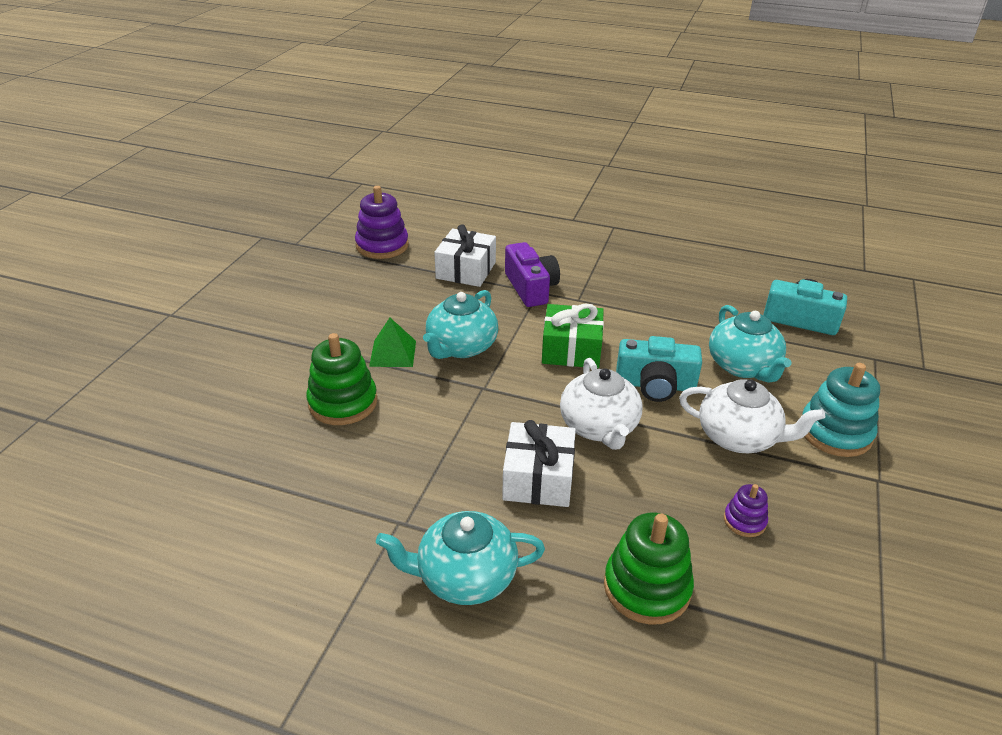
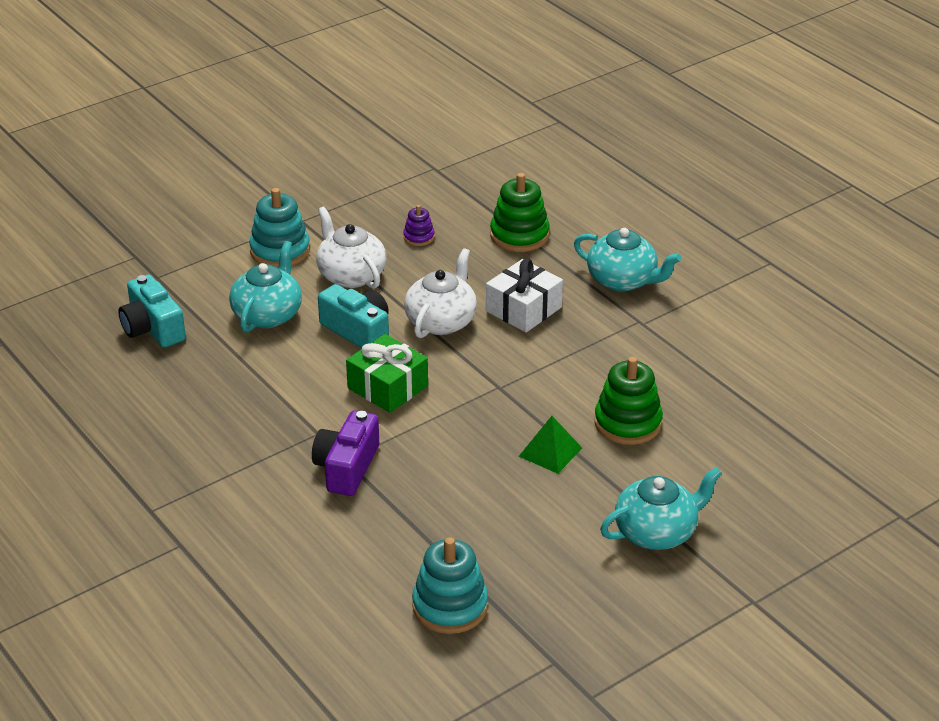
camera: 145 degrees left, 0 degrees up
(382, 245) = (450, 606): purple stacking toy -> turquoise stacking toy
(461, 347) = (482, 431): turquoise teapot -> turquoise teapot (656, 532)
(466, 270) = (389, 521): white gift -> none

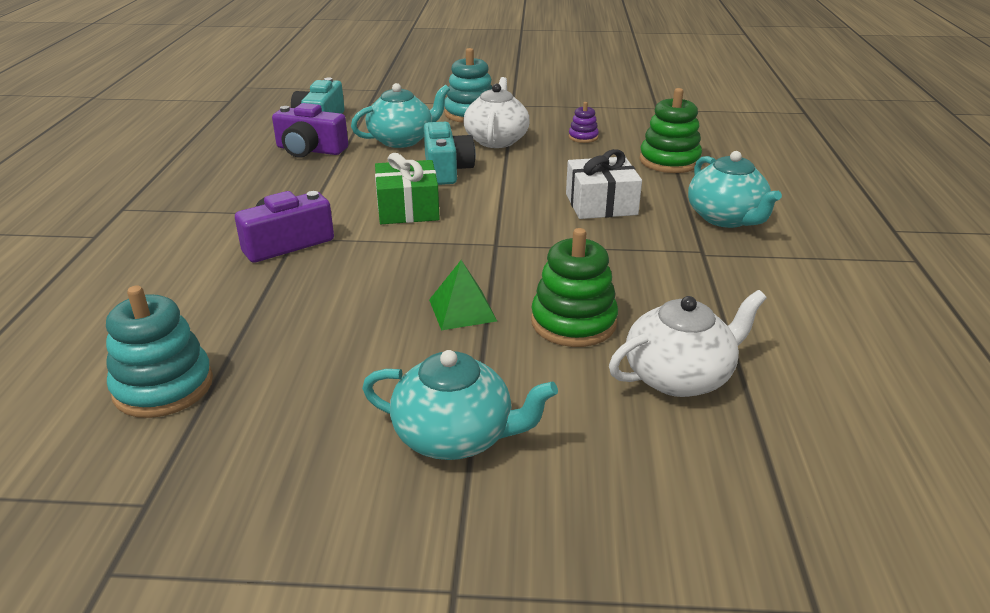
camera: 40 degrees right, 5 degrees down
(202, 367) = (310, 150): none -> purple camera
(441, 321) = (519, 187): white teapot -> white teapot (679, 376)

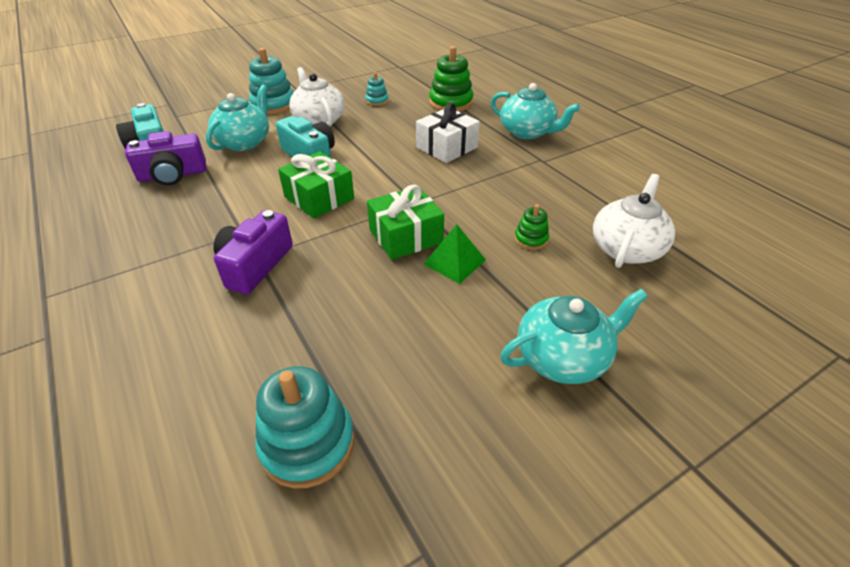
camera: 35 degrees left, 10 degrees up
(445, 270) = (405, 236): none -> green gift
(573, 322) = (531, 239): green stacking toy -> green stacking toy, size x0.53
(583, 137) = (377, 101): purple stacking toy -> turquoise stacking toy

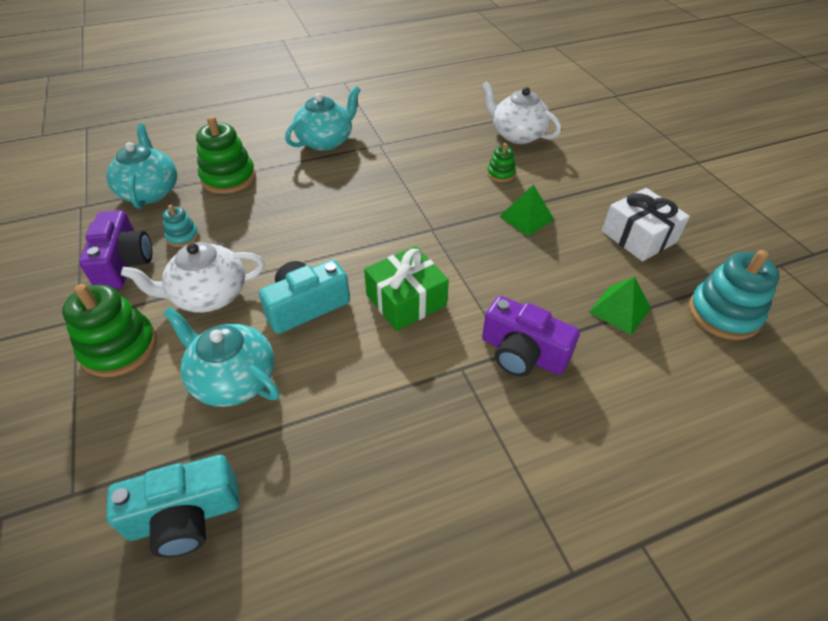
camera: 80 degrees left, 5 degrees up
(173, 175) = (299, 465): purple camera -> purple camera (124, 263)
(273, 105) = (119, 348): turquoise stacking toy -> green stacking toy
(312, 336) = (619, 310): none -> green pyramid
(405, 236) = (487, 242): green gift -> none
(446, 147) = (333, 195): white gift -> white gift (638, 237)
(563, 357) = (627, 186): turquoise teapot -> turquoise teapot (150, 191)

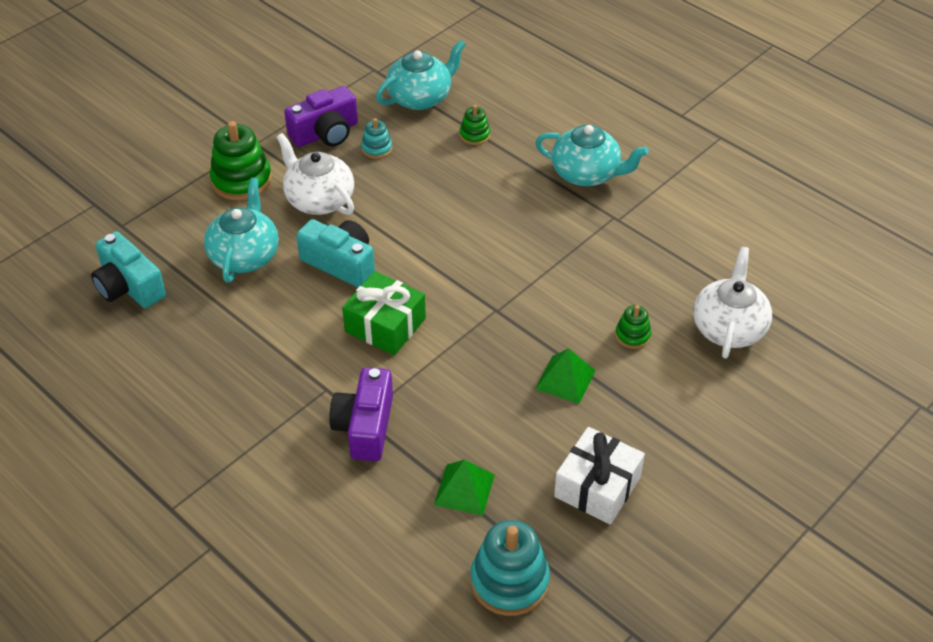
camera: 65 degrees right, 0 degrees up
(228, 178) = (474, 135): green stacking toy -> green stacking toy, size x0.53

